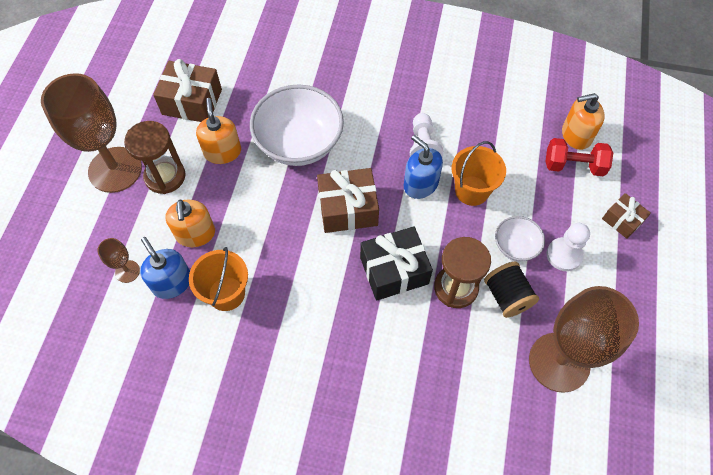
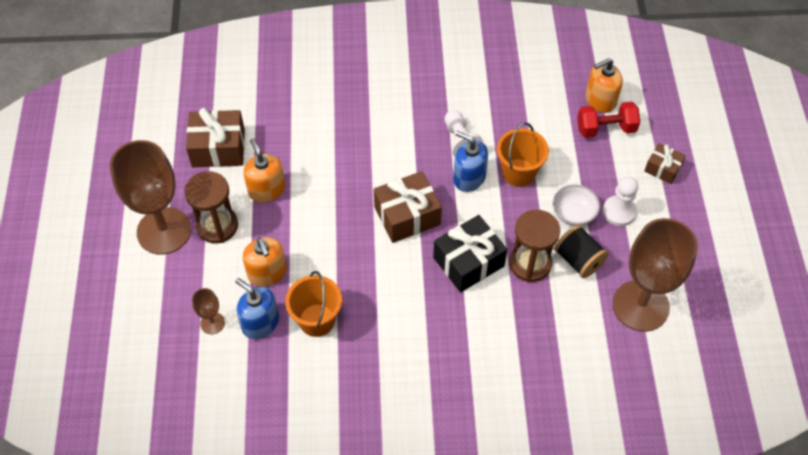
camera: 15 degrees left, 5 degrees down
(299, 143) = (340, 165): white bowl -> none

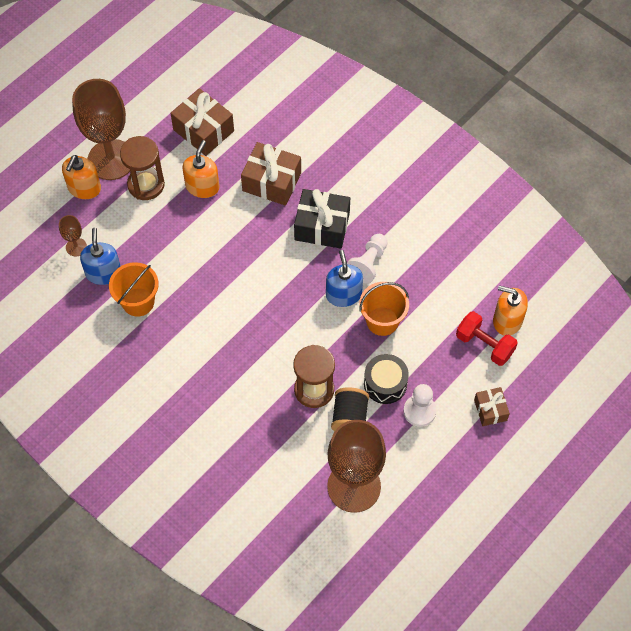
camera: 45 degrees right, 5 degrees up
(267, 273) = (142, 243): orange soap dispenser -> orange soap dispenser (84, 188)
(407, 216) = (271, 284): brown gift -> brown gift (271, 182)
(468, 262) = (275, 351): black gift -> black gift (322, 226)
(573, 214) = (385, 384): white bowl -> black drum

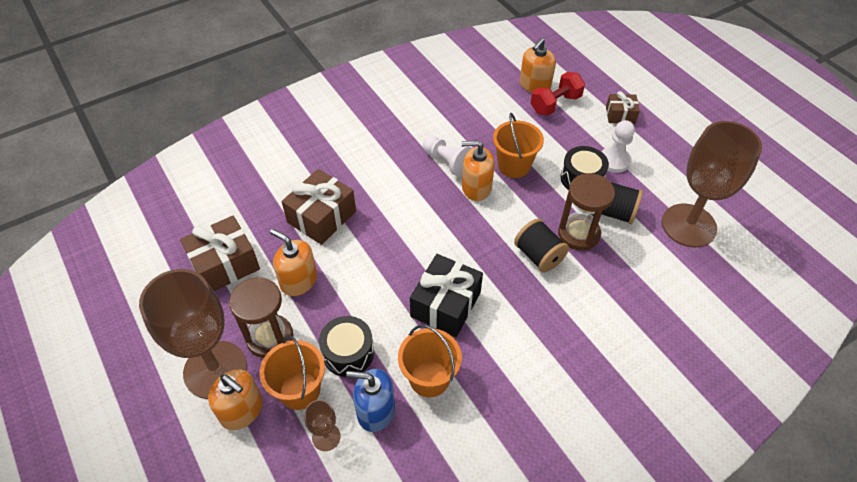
camera: 75 degrees left, 10 degrees down
(107, 219) = (300, 390): none -> orange bucket
(146, 241) = (348, 353): none -> black drum
(279, 360) = (538, 256): none -> black spool
(322, 226) = (392, 187): black gift -> black gift (445, 304)
(343, 294) = (476, 188): blue soap dispenser -> orange soap dispenser

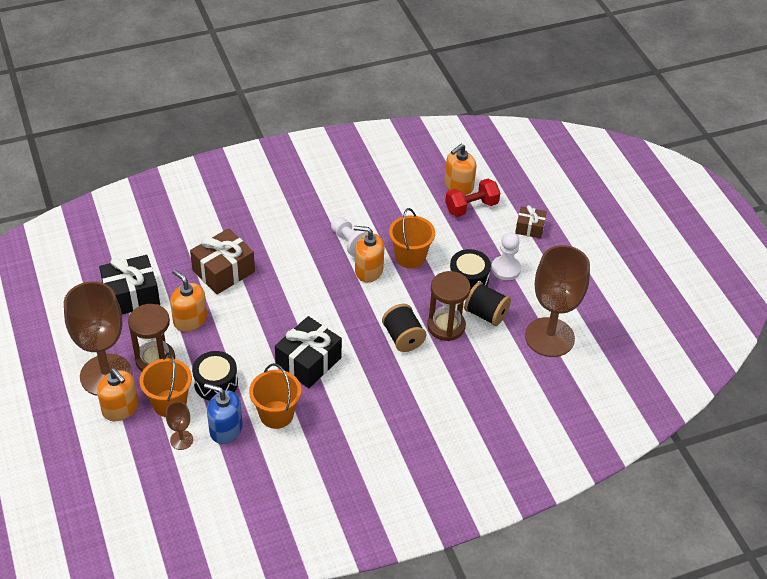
camera: 10 degrees right, 5 degrees down
(225, 264) = (131, 295): brown gift -> black gift

